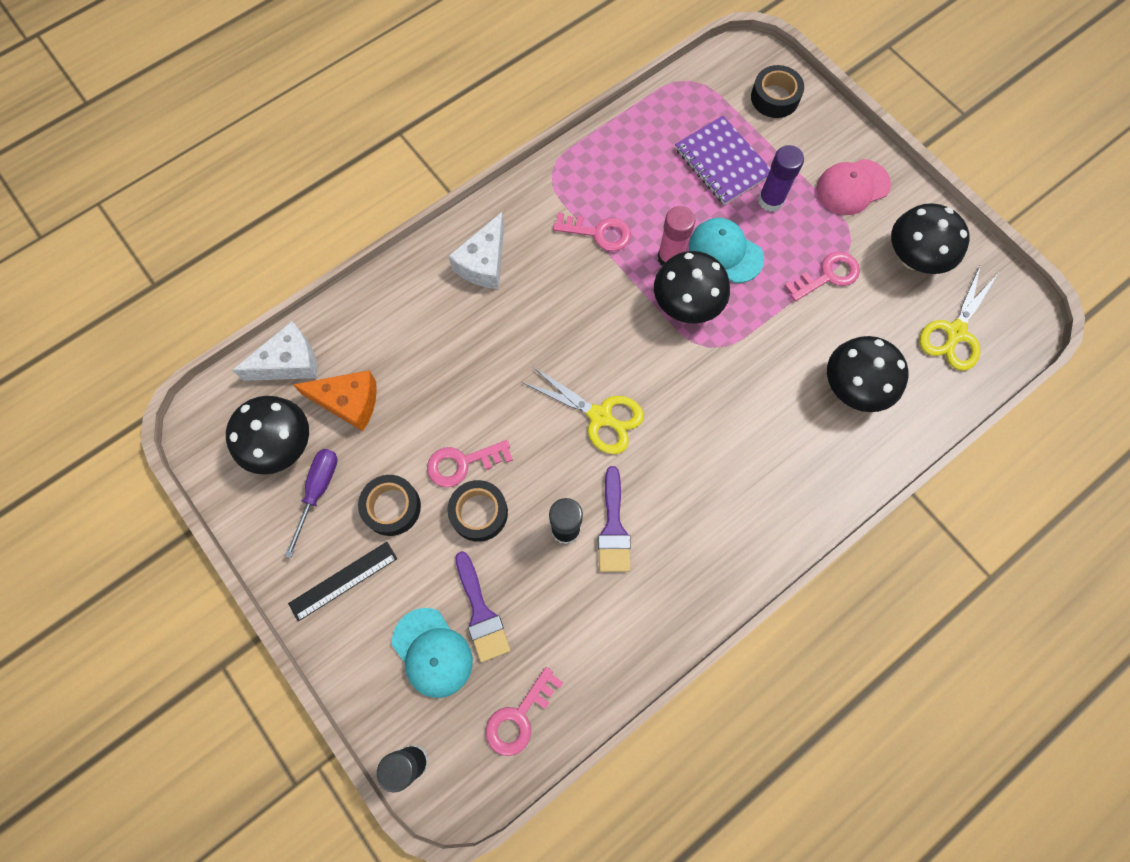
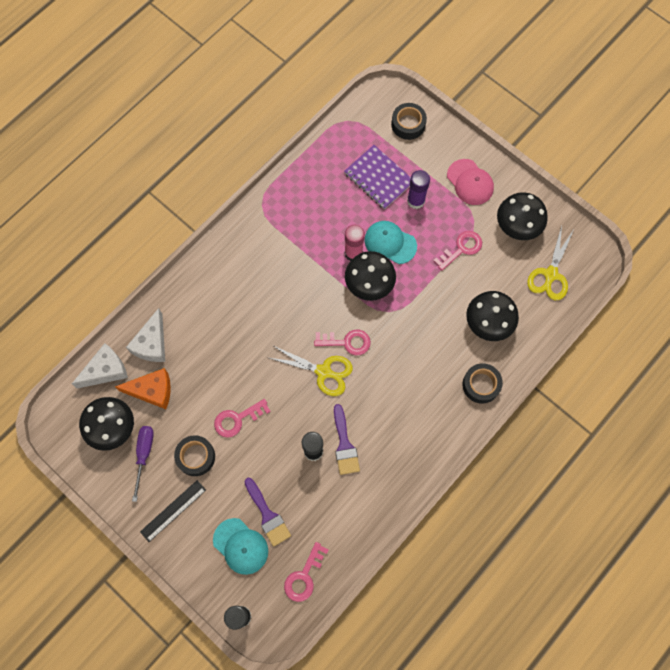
camera: 10 degrees left, 0 degrees up
(479, 513) = (254, 450): black tape -> black tape (481, 385)
(484, 263) = (226, 278): white cheese -> white cheese (152, 344)
(599, 233) = (301, 243): pink key -> pink key (347, 342)
(852, 187) = (470, 182): pink cap -> pink cap turned 90 degrees counterclockwise

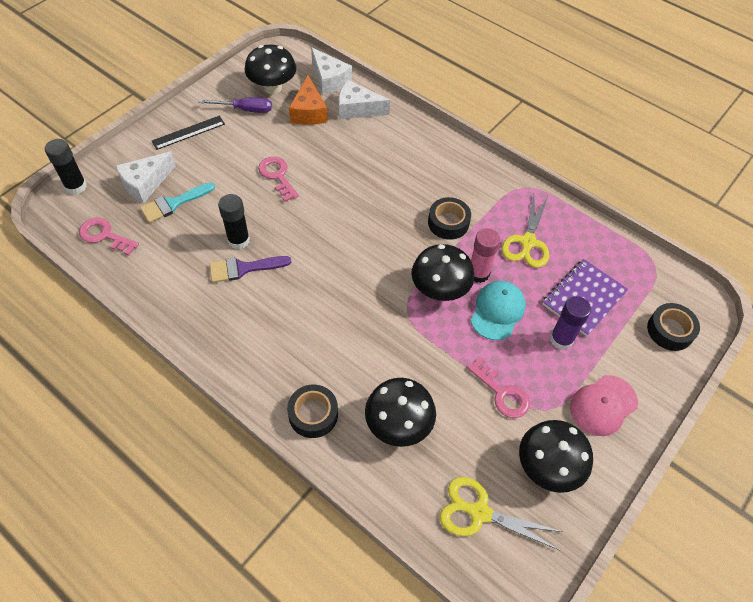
camera: 85 degrees right, 15 degrees down
(173, 510) = (188, 132): black ruler -> black ruler turned 75 degrees counterclockwise
(196, 457) = (240, 146): black tape -> black tape (448, 223)
(240, 546) = (145, 183): turquoise cap -> white cheese
(268, 515) = (173, 204): purple brush -> turquoise brush
(323, 372) = (329, 247): yellow scissors -> yellow scissors (527, 242)
(347, 342) = (365, 269): pink key -> none

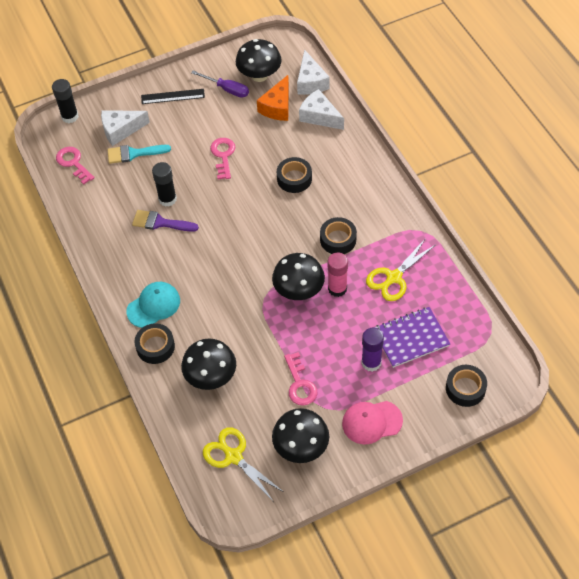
camera: 30 degrees right, 0 degrees up
(367, 176) = (294, 179): none -> black tape
(497, 311) = (334, 323): turquoise cap -> turquoise cap (153, 306)

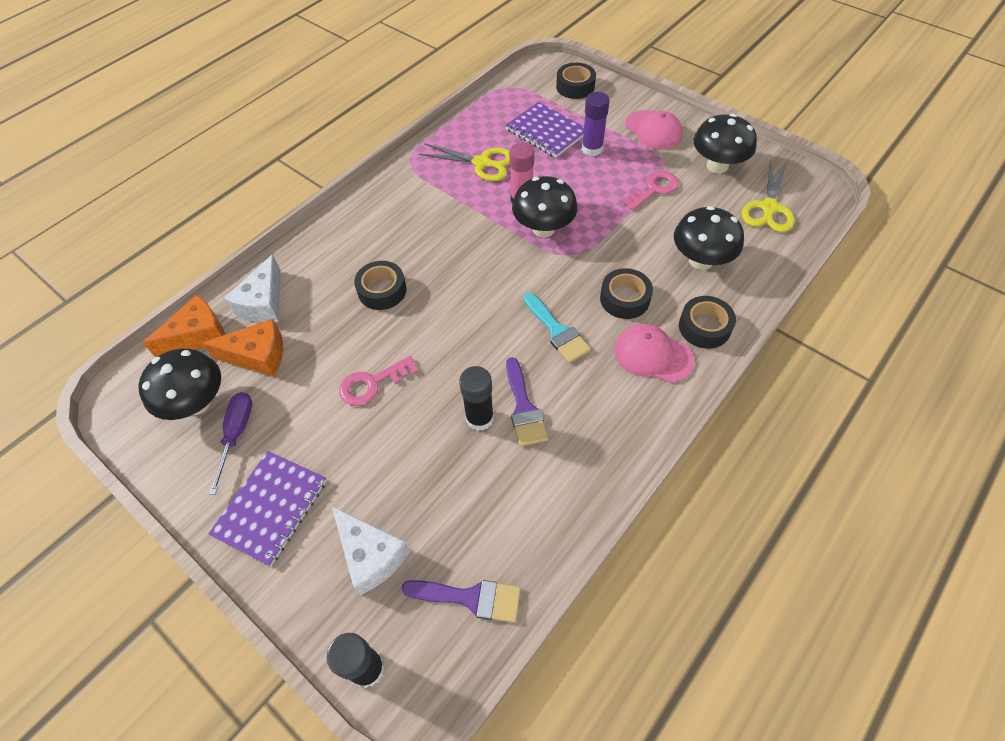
camera: 115 degrees left, 0 degrees up
(73, 163) = (471, 598): pink key -> purple brush
(134, 154) = (413, 508): turquoise brush -> turquoise brush (557, 331)
(153, 306) = (652, 355): turquoise cap -> pink cap
(173, 96) = (271, 508): black ruler -> purple notebook
(310, 82) = (198, 335): white cheese -> orange cheese
(338, 239) = (456, 220): black tape -> black tape (624, 299)

